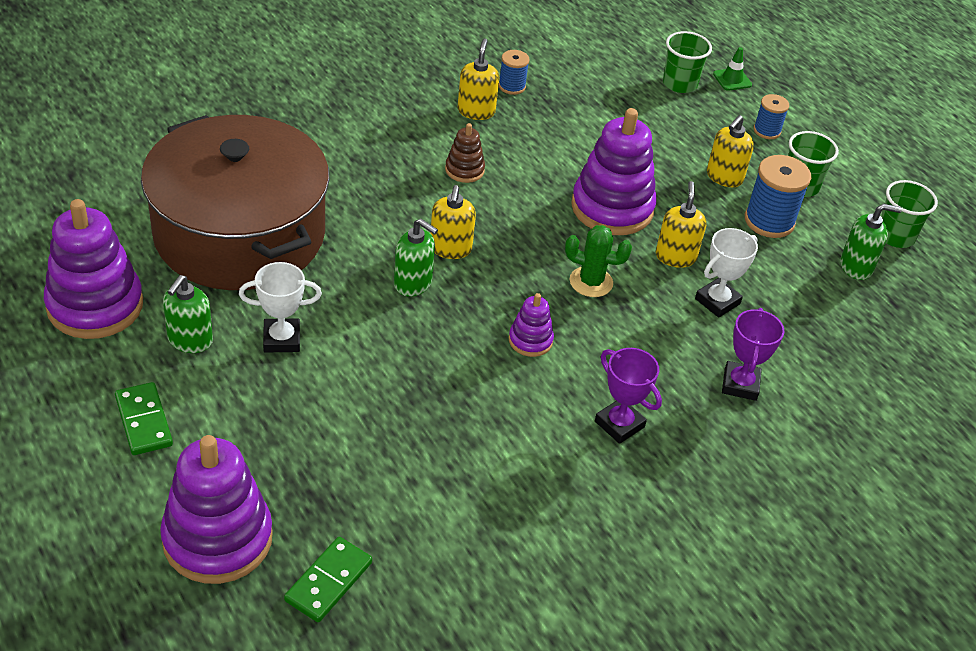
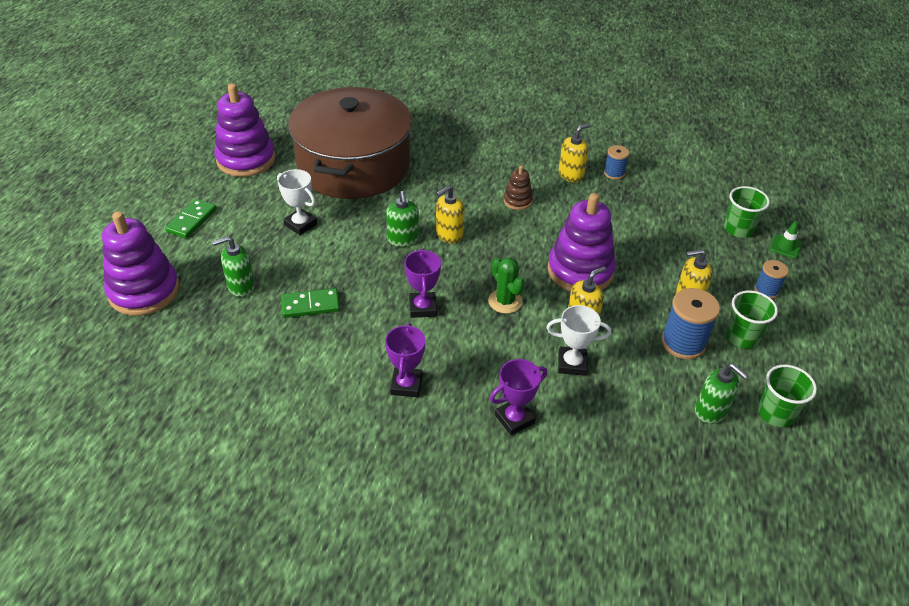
camera: 50 degrees right, 0 degrees up
(190, 340) = (261, 199): green soap dispenser -> green soap dispenser (241, 286)
(329, 582) = (156, 346): green domino -> green domino (310, 305)
(530, 340) = (423, 308): purple stacking toy -> purple trophy

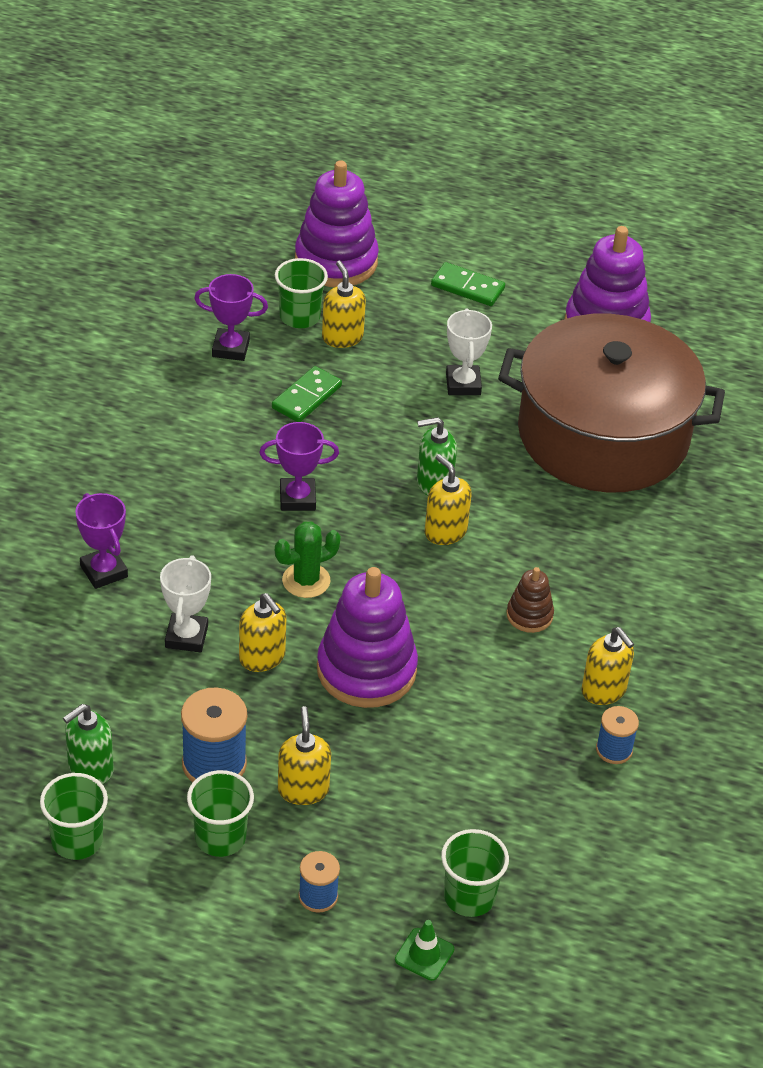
camera: 90 degrees right, 0 degrees up
(212, 311) = (299, 317): none -> green cup
(241, 286) = (342, 337): green soap dispenser -> yellow soap dispenser
(300, 224) = (463, 384): white trophy -> white trophy turned 45 degrees counterclockwise
(310, 305) = (306, 397): green domino -> green domino turned 45 degrees clockwise
(406, 385) = (167, 479): purple trophy -> purple trophy (230, 348)

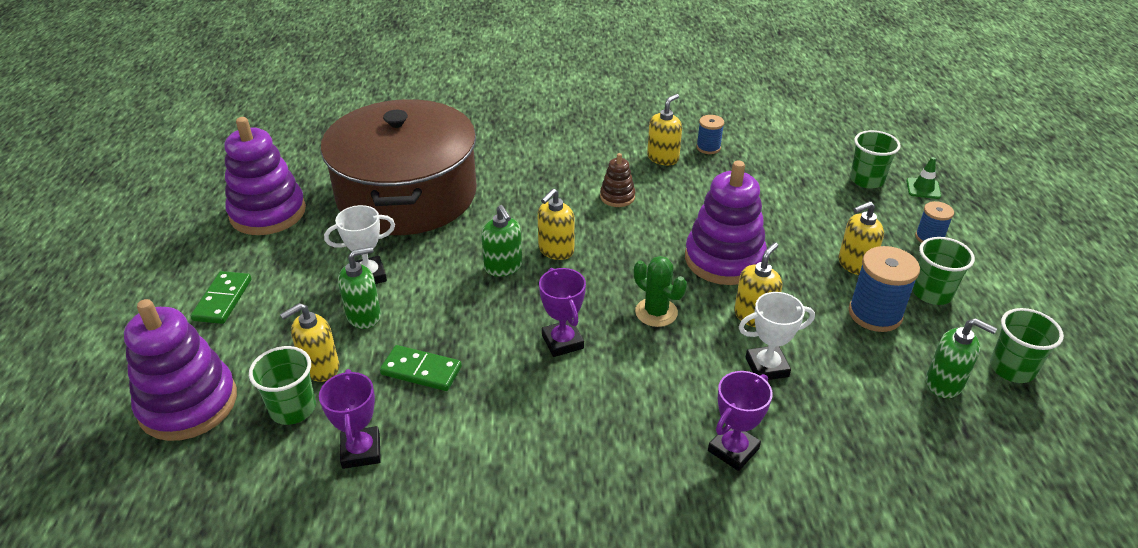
camera: 105 degrees left, 5 degrees down
(401, 373) = (364, 316): none -> green soap dispenser

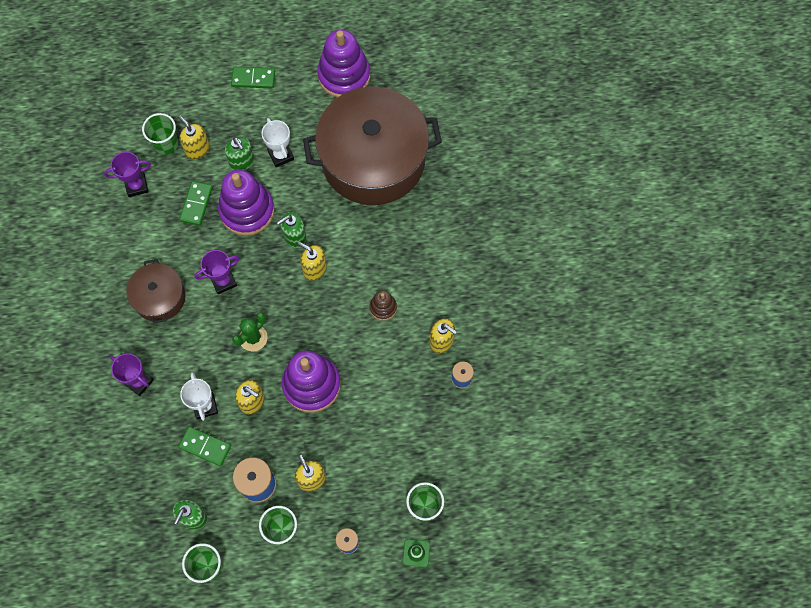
camera: 85 degrees right, 30 degrees up
(188, 404) = (168, 91): purple stacking toy -> purple stacking toy (247, 211)
(581, 420) = (159, 297): none -> brown pot
(831, 368) = (205, 446): none -> green domino

